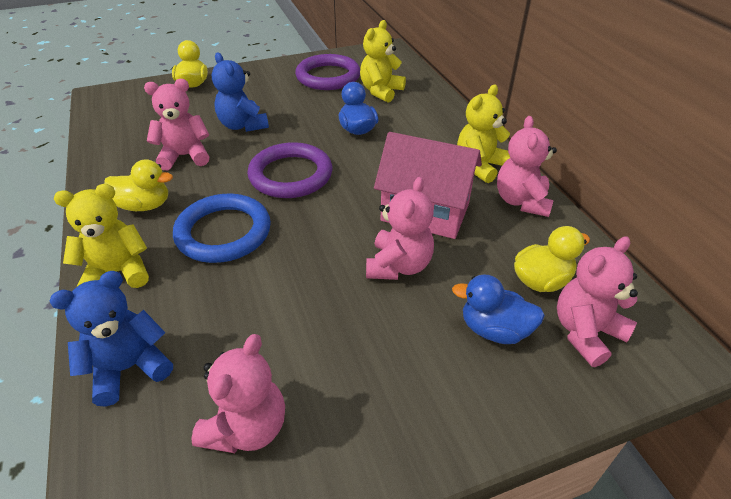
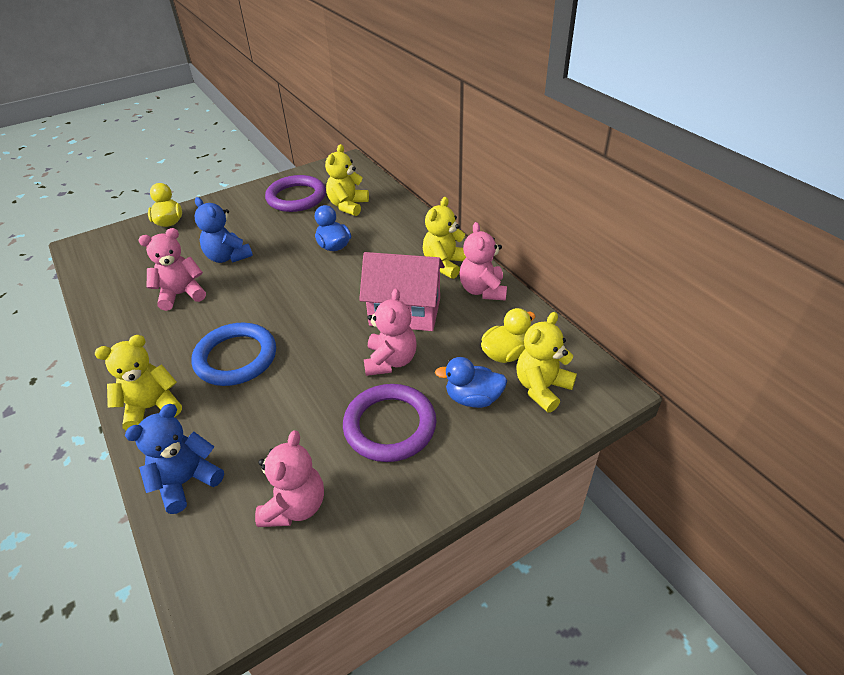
camera: 10 degrees left, 0 degrees up
(145, 205) = (158, 345): yellow duck -> none
(290, 175) = (283, 297): purple ring -> purple ring (390, 426)
(586, 332) = (542, 388): pink teddy bear -> yellow teddy bear

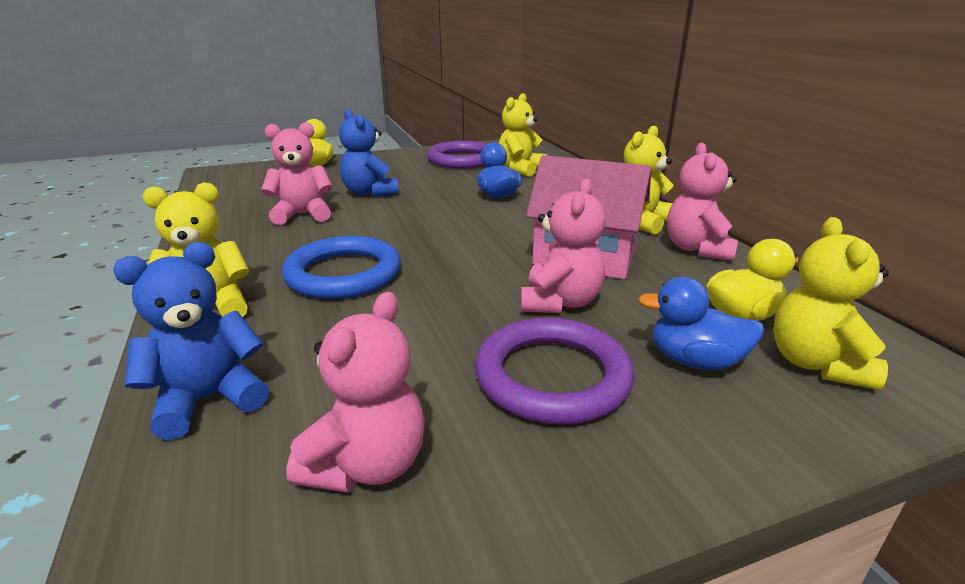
camera: 10 degrees right, 15 degrees down
(542, 388) = (816, 364): yellow teddy bear -> yellow teddy bear turned 45 degrees counterclockwise

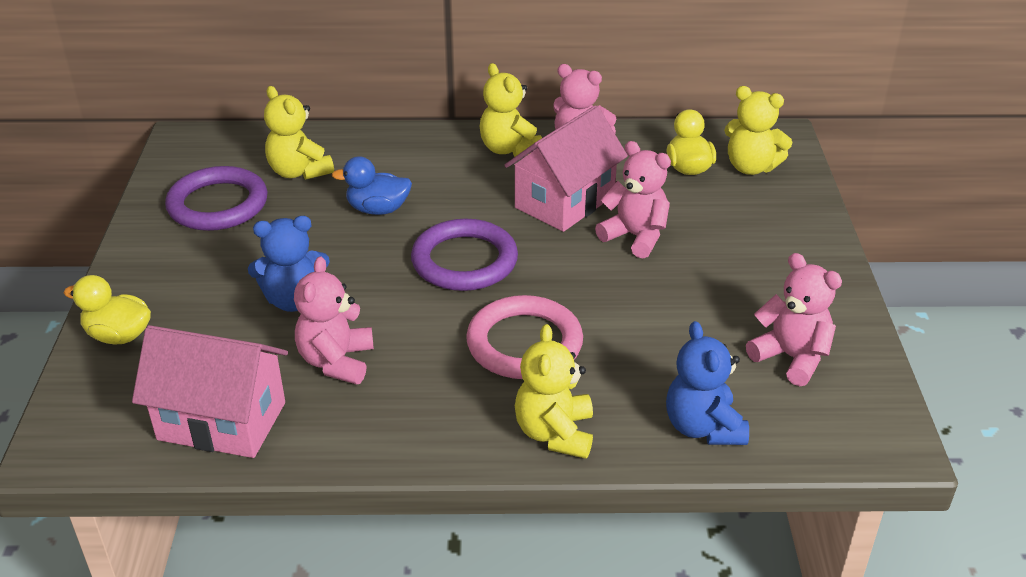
camera: 70 degrees left, 10 degrees up
(236, 198) = (222, 421): none -> pink house
(343, 274) = (524, 343): blue ring -> pink ring
(552, 376) = (729, 267): purple ring -> purple ring (464, 261)
(694, 361) = (732, 208): blue duck -> none

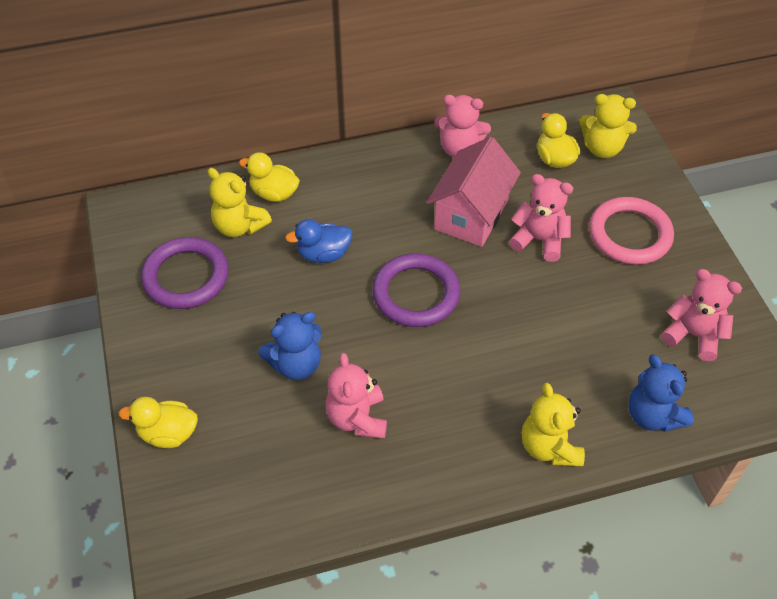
camera: 15 degrees left, 15 degrees up
(222, 421) = (292, 497): pink house -> none
(352, 150) = (274, 193): none -> yellow duck
(509, 149) = (404, 166): yellow teddy bear -> none
(524, 343) = (494, 366): pink ring -> pink ring (629, 234)

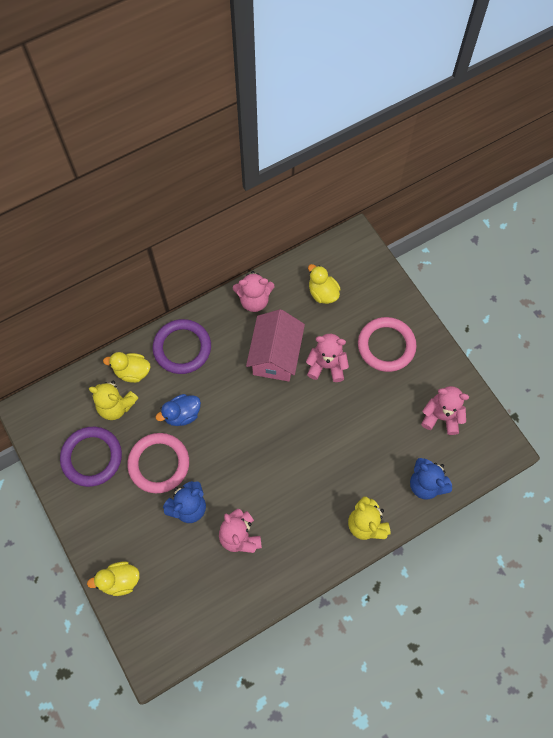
camera: 15 degrees left, 15 degrees up
(273, 304) = (159, 464): none -> pink ring
(416, 294) = (253, 431): purple ring -> purple ring (182, 348)
(602, 148) = (354, 275): yellow teddy bear -> none

